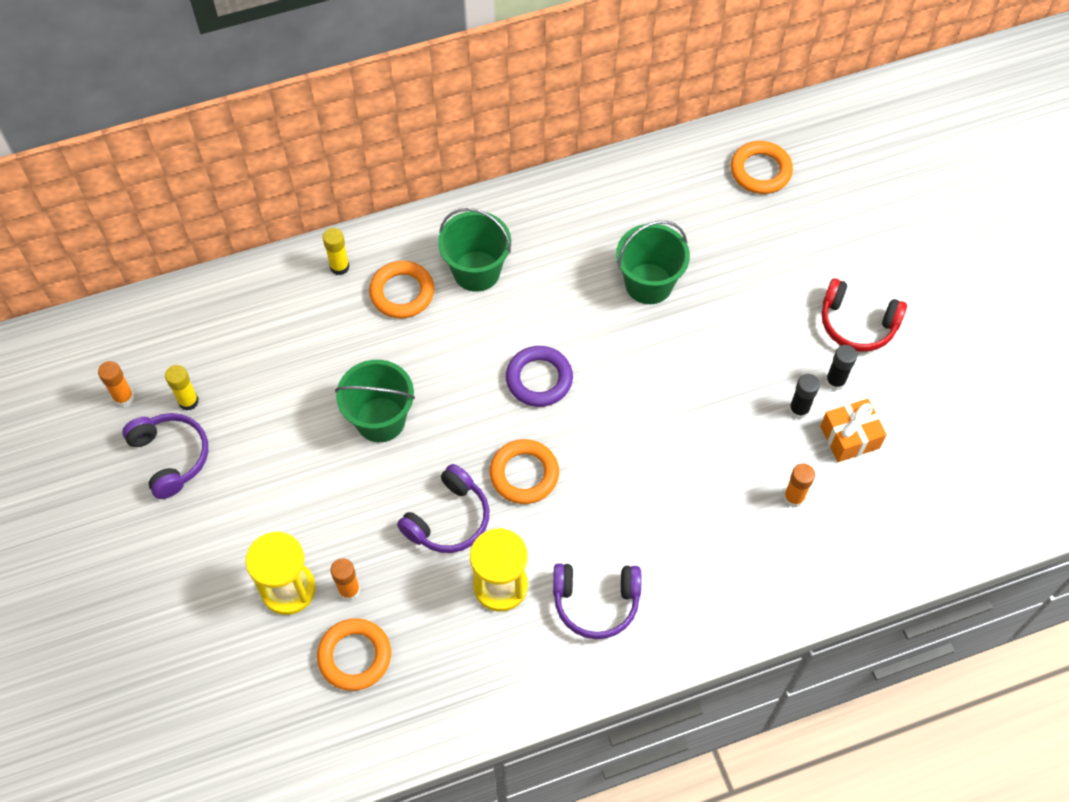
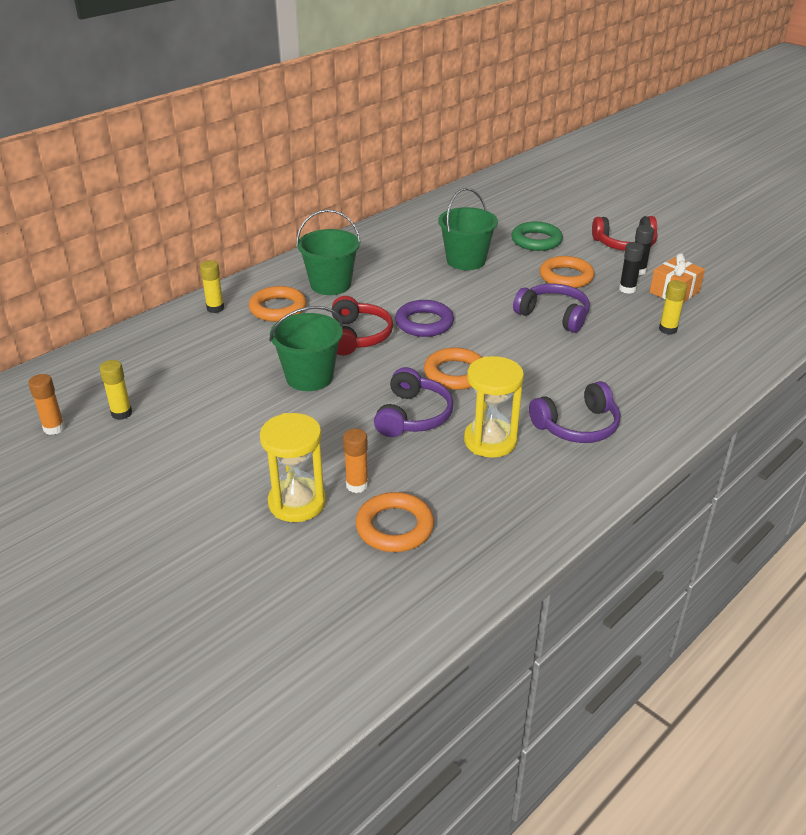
camera: 25 degrees left, 25 degrees down
(170, 457) = (123, 452): purple headphones -> purple headphones (553, 315)
(459, 374) = (357, 336): none -> red headphones
(755, 276) = (536, 240): none -> green ring
(760, 171) = (496, 200): orange ring -> orange ring (566, 277)
(793, 498) = (668, 329): orange glue stick -> yellow glue stick

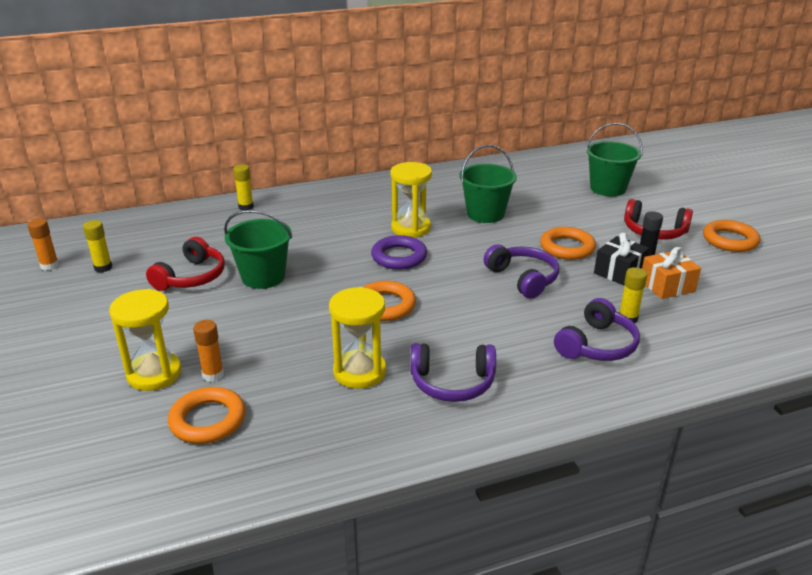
camera: 25 degrees right, 5 degrees down
(278, 308) = (292, 218): orange ring -> orange ring (730, 240)
(330, 285) = (351, 209): green bucket -> green bucket (608, 188)
(357, 336) = (333, 254): red headphones -> red headphones (191, 277)
(408, 291) = (411, 228): none -> yellow hourglass
(413, 416) = (314, 331): purple headphones -> purple headphones (596, 345)
(536, 240) = (567, 211): green ring -> none
(627, 289) = (619, 272): black glue stick -> black gift

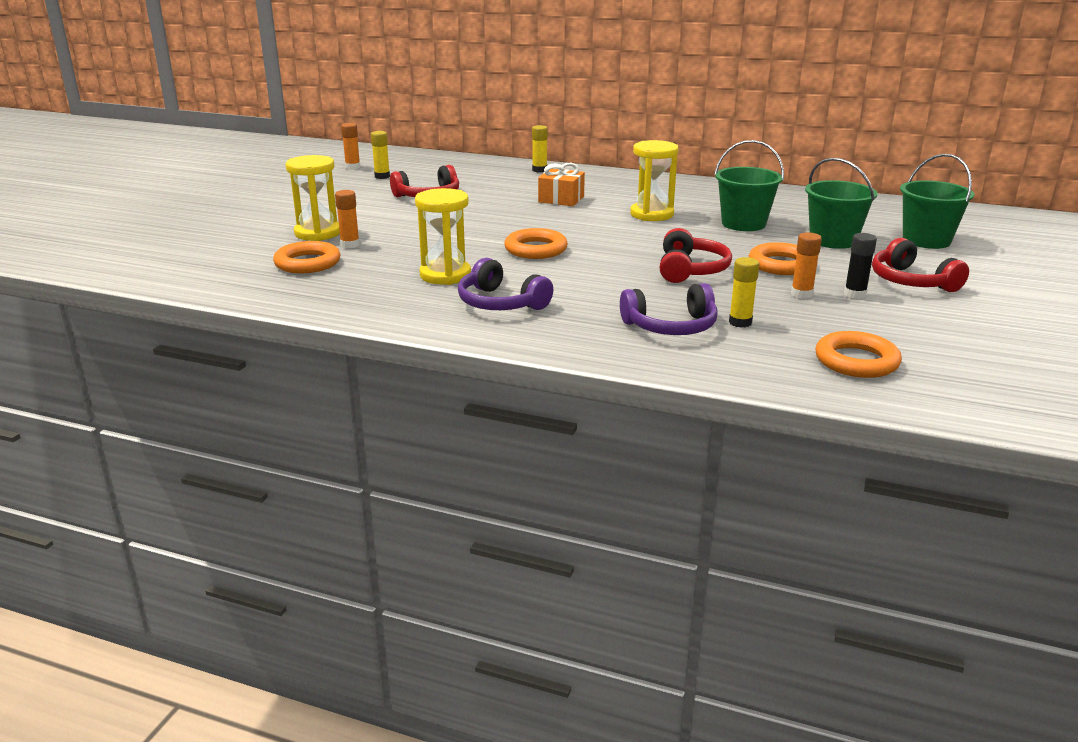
camera: 40 degrees right, 5 degrees down
(263, 277) = (477, 209): green bucket -> green bucket (833, 240)
(399, 257) = (605, 227): purple ring -> none
(523, 278) = (690, 270): purple headphones -> red headphones
(619, 272) = (801, 294): black gift -> orange glue stick
(667, 286) = (835, 317): orange gift -> orange gift (561, 199)
(730, 240) = (998, 312): orange ring -> orange ring (856, 361)

